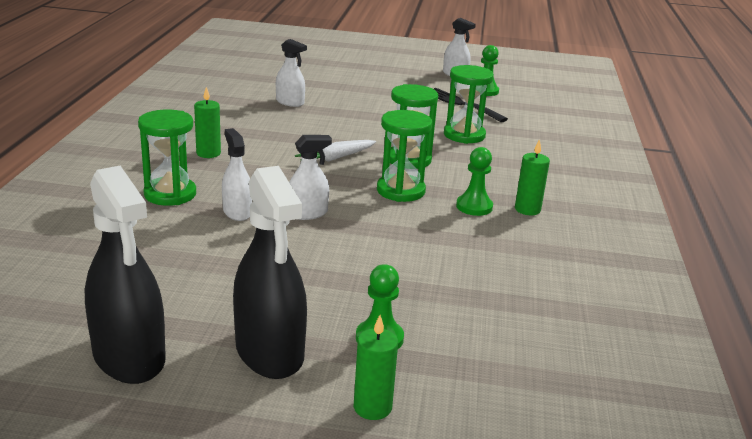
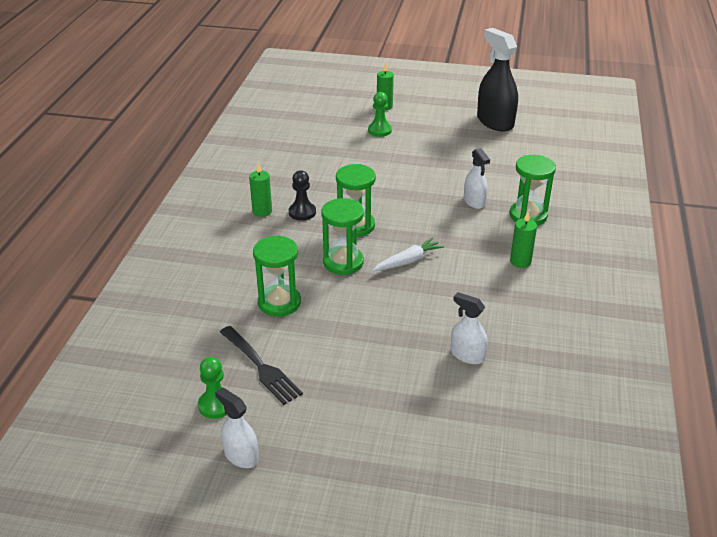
camera: 175 degrees left, 10 degrees up
(269, 351) = (432, 124): black spray bottle -> none
(307, 213) = (425, 202): white spray bottle -> none
(474, 207) = (302, 212): green pawn -> black pawn

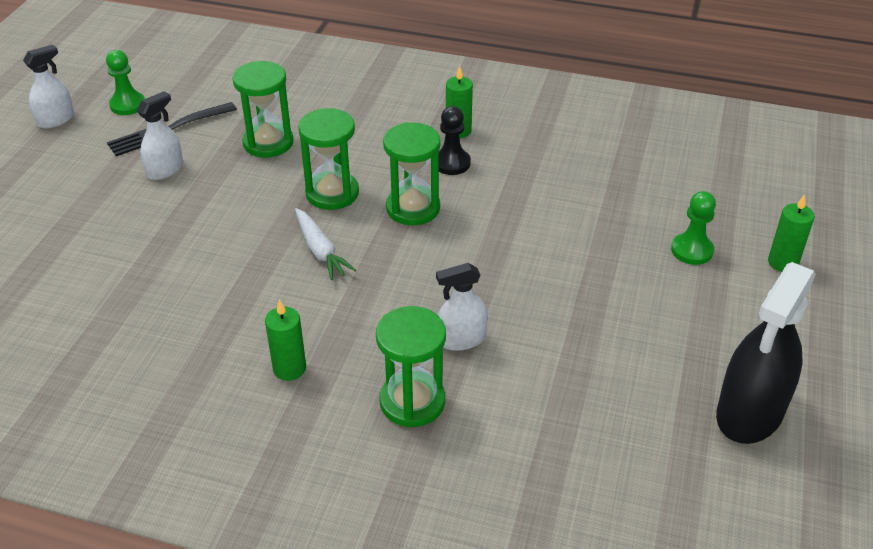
camera: 95 degrees right, 5 degrees up
(467, 355) = (117, 283): white spray bottle -> white spray bottle (165, 170)
(495, 122) = (750, 412): black spray bottle -> black spray bottle turned 150 degrees clockwise

